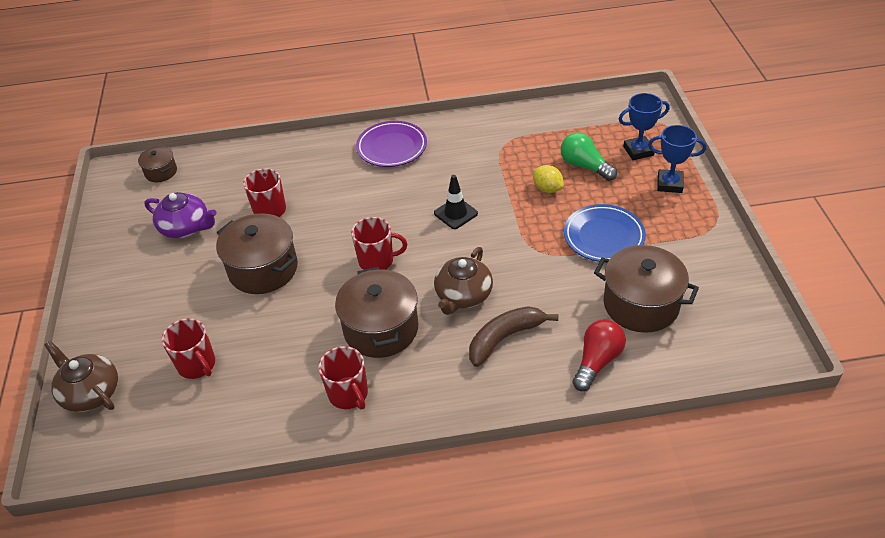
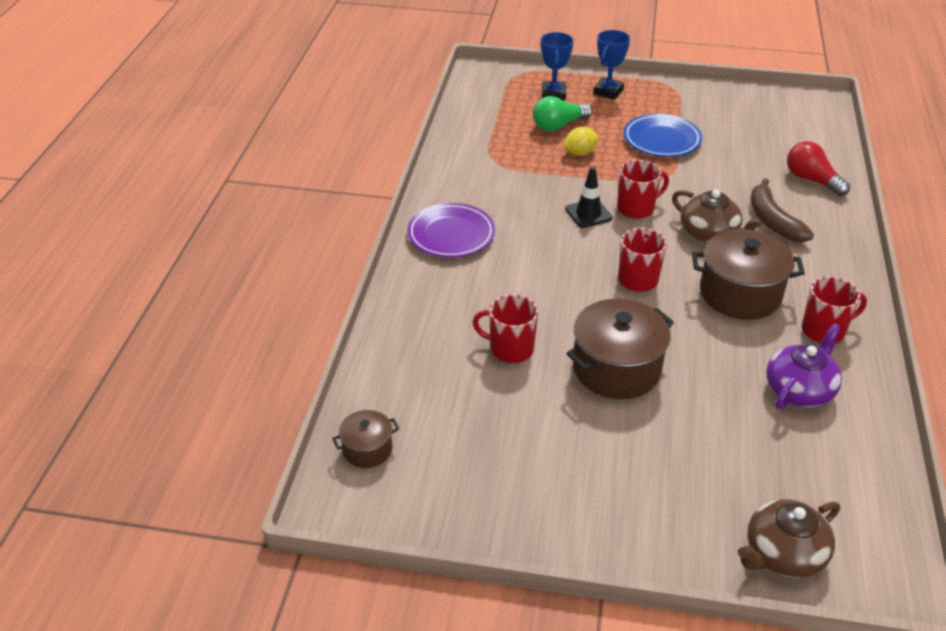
camera: 75 degrees left, 5 degrees down
(186, 227) = (505, 432): purple teapot -> purple teapot (799, 389)
(197, 365) = (759, 444): red mug -> red mug (636, 208)
(641, 304) = (752, 143): brown pot -> none

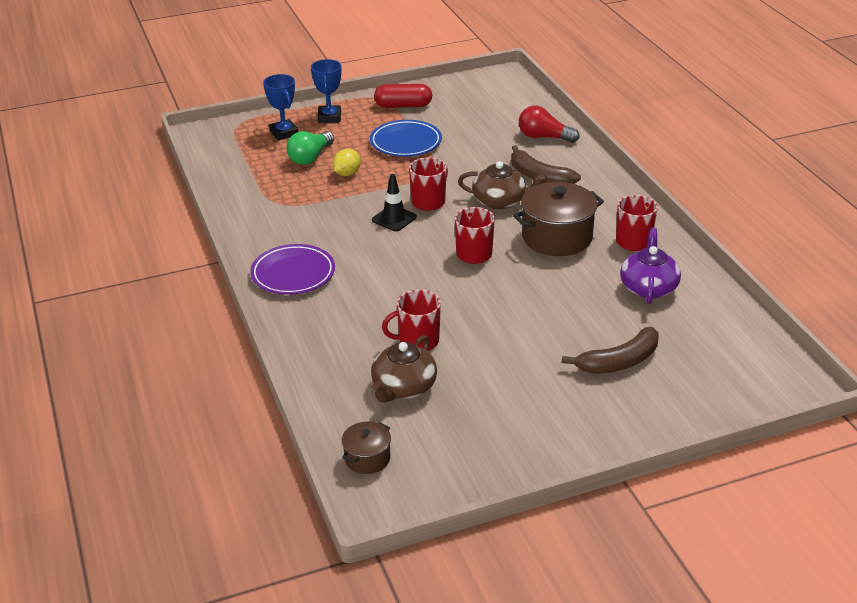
camera: 30 degrees left, 5 degrees down
(616, 369) = (510, 323): brown pot -> none
(689, 102) = (403, 106): none -> red capsule
(699, 460) = (619, 362): none -> brown banana
(783, 554) = (719, 397): brown teapot -> brown teapot (403, 387)

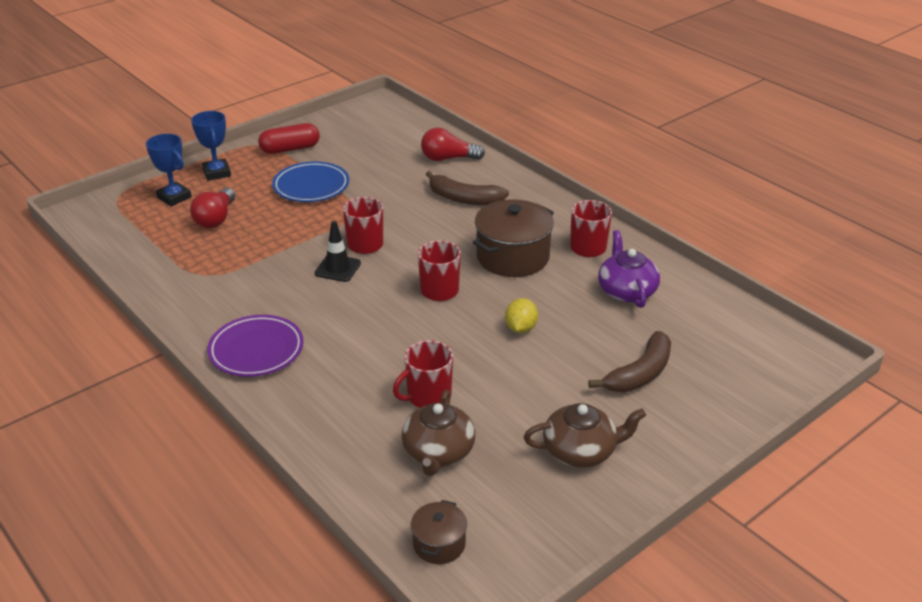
camera: 20 degrees left, 0 degrees up
(310, 157) = (216, 219): green light bulb -> red light bulb
(347, 173) = (264, 229): yellow lemon -> yellow lemon (520, 328)
(500, 201) = (438, 230): brown teapot -> brown teapot (581, 451)

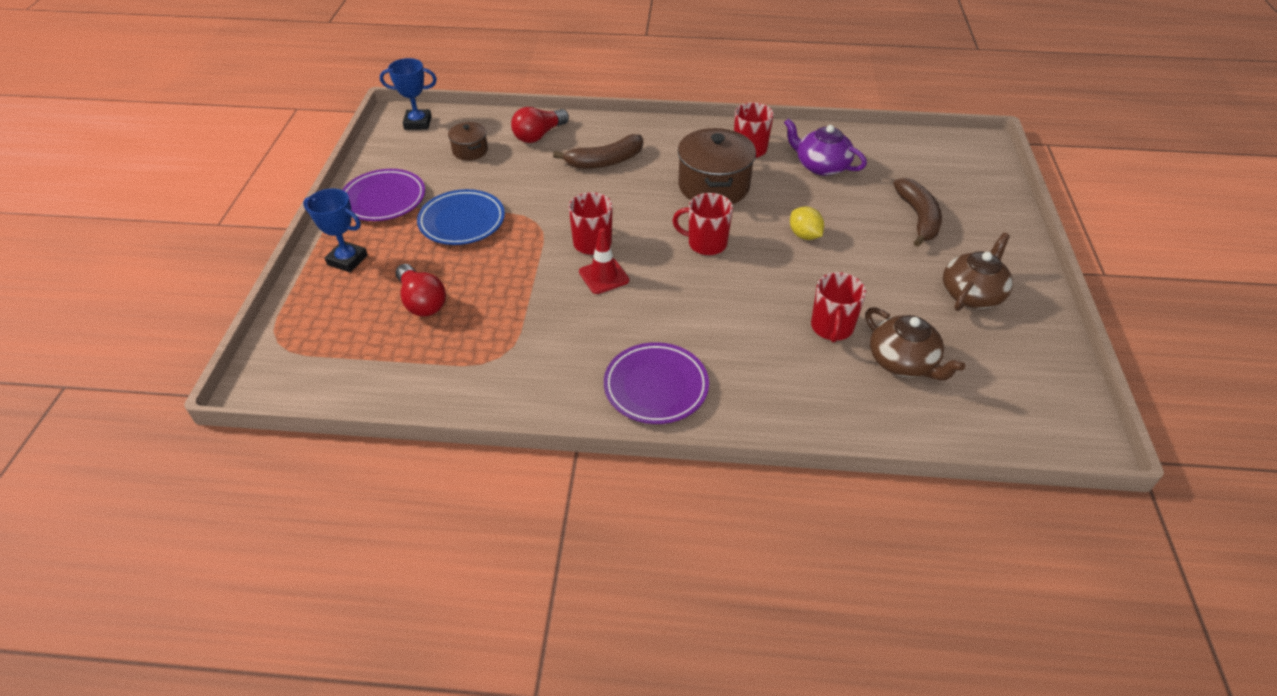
camera: 45 degrees left, 10 degrees up
(174, 197) = (343, 307): blue trophy -> blue trophy (418, 123)
(290, 149) = (384, 199): red capsule -> purple plate
(337, 268) = (604, 276): black traffic cone -> red traffic cone
(439, 544) = (1007, 423): brown pot -> brown pot (470, 151)

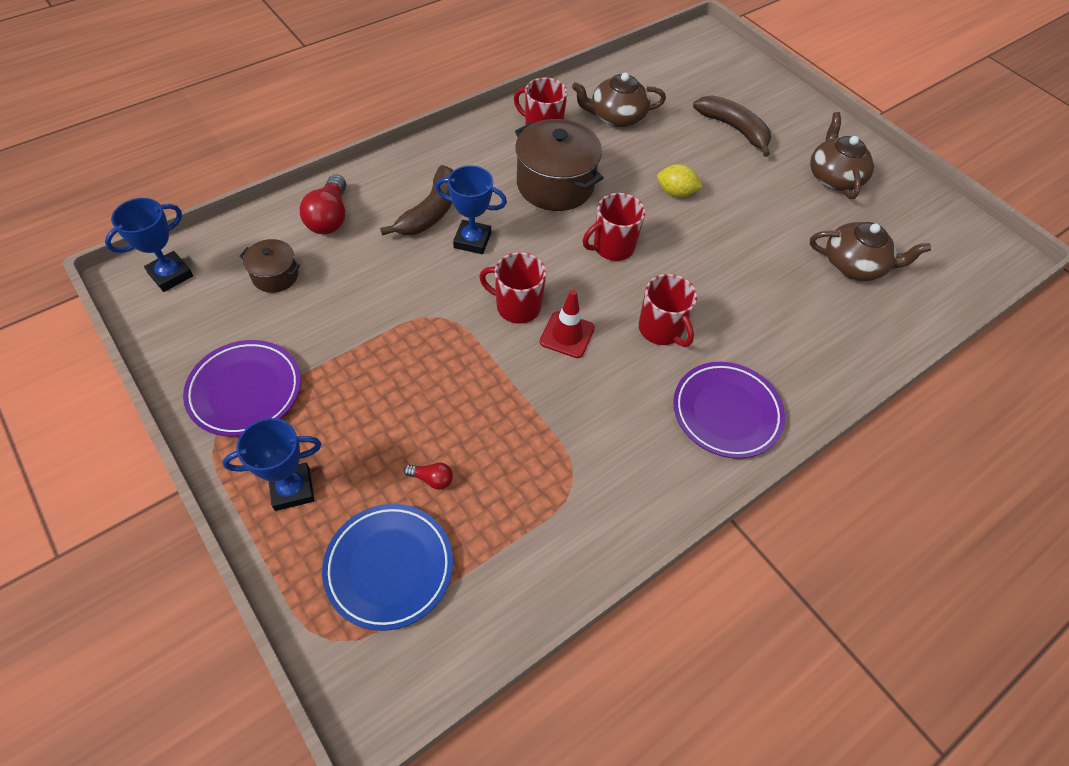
camera: 45 degrees left, 10 degrees up
(422, 302) = (432, 479): red light bulb -> red light bulb, size x0.50
(462, 221) = (365, 363): blue plate -> blue plate (389, 567)
(611, 190) = (472, 240): none -> blue trophy
(821, 166) = (616, 117): purple teapot -> brown teapot
(832, 328) = (783, 267): red mug -> red mug (661, 329)

